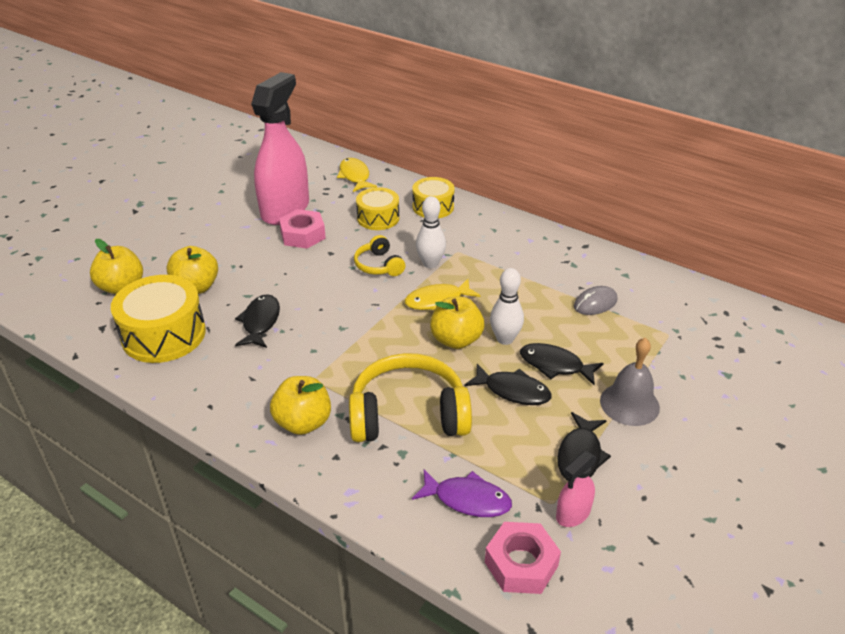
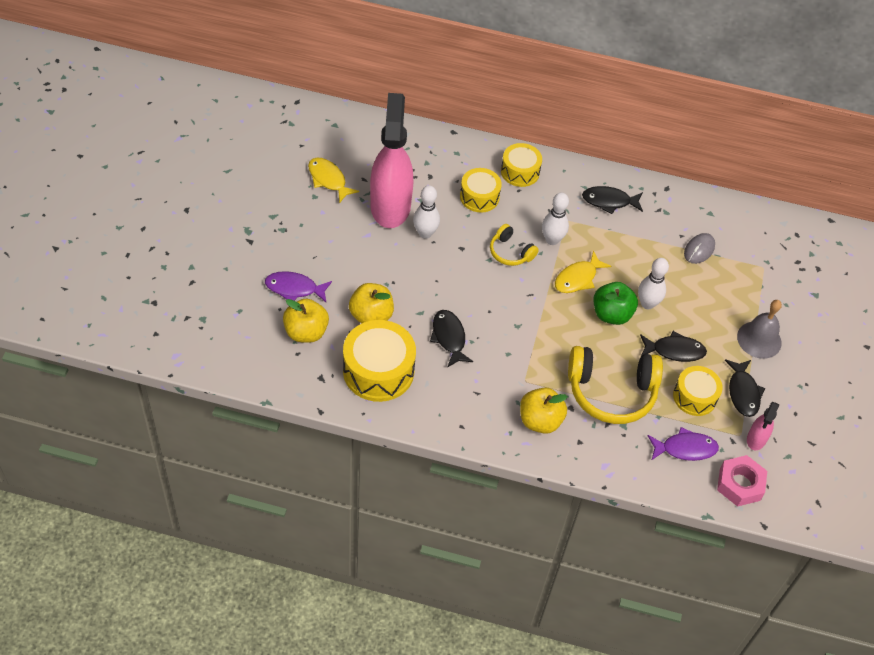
camera: 25 degrees left, 15 degrees up
(142, 252) = (294, 288): none -> purple fish
(303, 235) = (425, 233): pink nut -> white bowling pin
(355, 176) = (428, 148): yellow fish -> yellow fish (328, 180)
(408, 414) = (611, 392): yellow headphones -> yellow headphones turned 150 degrees counterclockwise
(456, 340) = (611, 314): yellow apple -> green apple
(512, 444) = (694, 397): none -> yellow drum
(555, 365) = (694, 319): black fish -> black fish (609, 201)

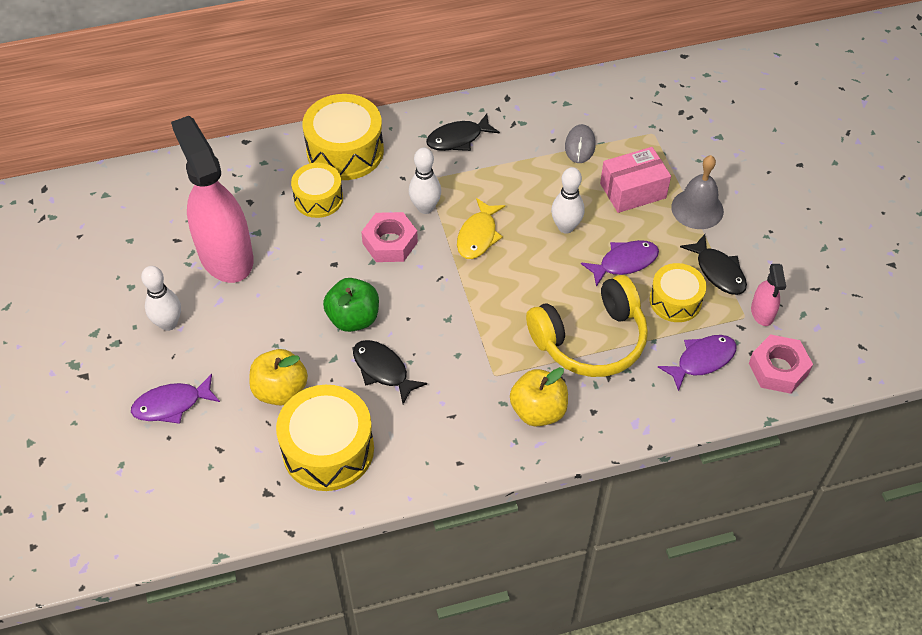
camera: 25 degrees left, 0 degrees up
(306, 332) = (216, 448): yellow apple -> none
(328, 180) = (135, 260): yellow fish -> none
(425, 233) = (284, 267): white bowling pin -> white bowling pin (168, 323)
(510, 252) = (390, 242): yellow headphones -> pink nut
(520, 172) = (345, 151): yellow drum -> yellow drum, size x1.62
(611, 314) = (537, 256): green apple -> green apple (353, 318)
(675, 350) = (624, 262): black fish -> purple fish
(717, 302) = (633, 191): none -> pink box

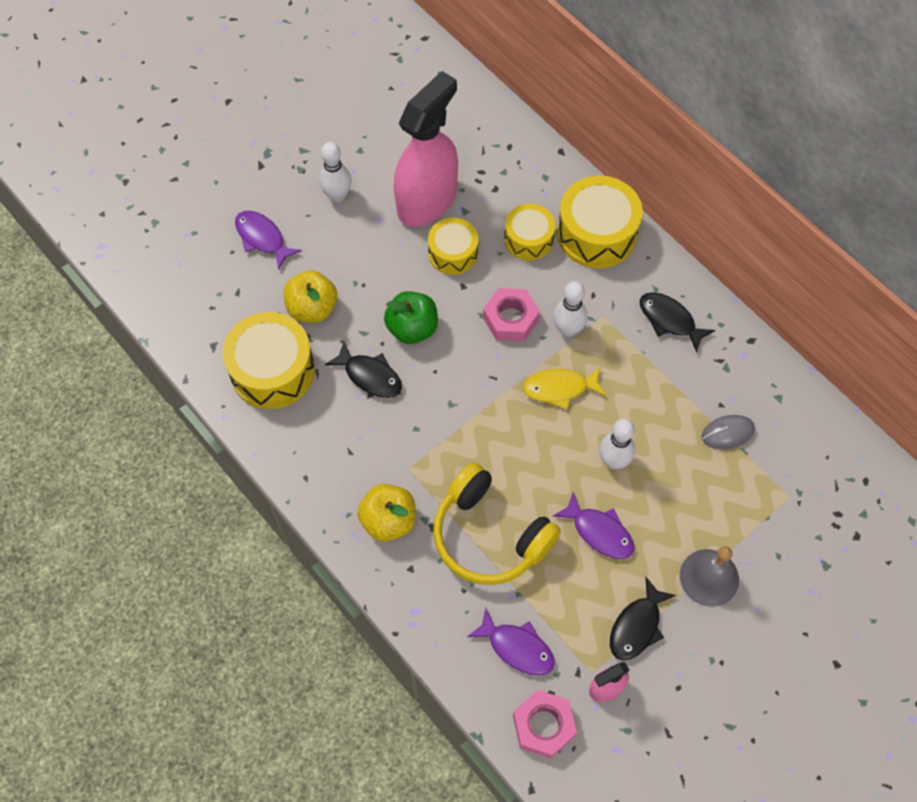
camera: 65 degrees right, 10 degrees up
(382, 370) = (370, 376): black fish -> black fish turned 105 degrees clockwise
(633, 191) = (697, 506): pink box -> none
(675, 301) = (577, 597): yellow drum -> yellow drum (453, 253)

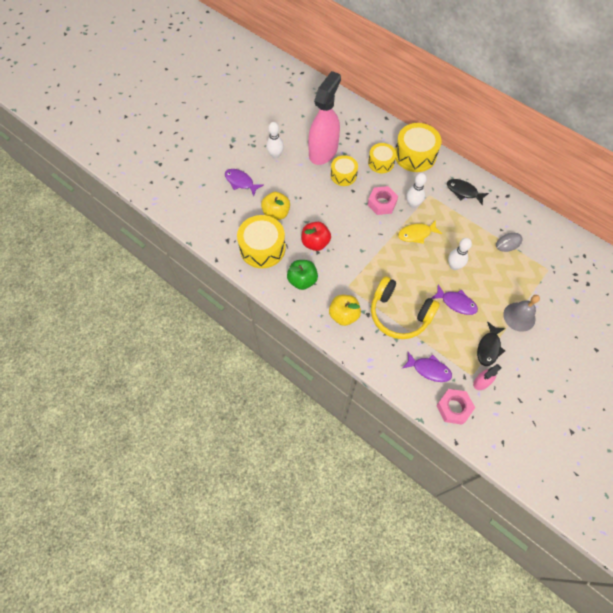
camera: 10 degrees left, 0 degrees up
(370, 376) = (315, 243): black fish -> red apple
(412, 328) = (331, 215): green apple -> green apple (302, 280)

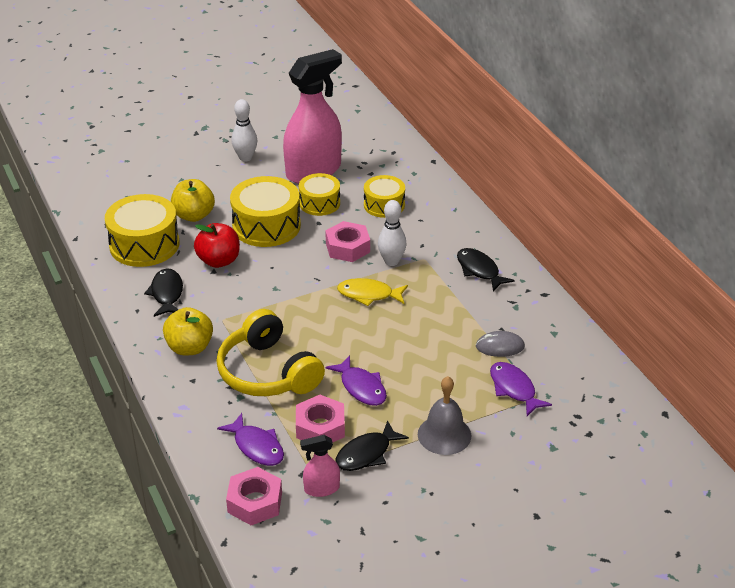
camera: 25 degrees right, 25 degrees down
(240, 182) = (176, 171): purple fish -> purple fish (514, 389)
(302, 280) = (166, 293): green apple -> black fish
(415, 155) = (441, 211): yellow drum -> yellow drum (266, 226)
(453, 340) = (320, 427): none -> pink nut
(454, 266) = (394, 346): white bowling pin -> none

